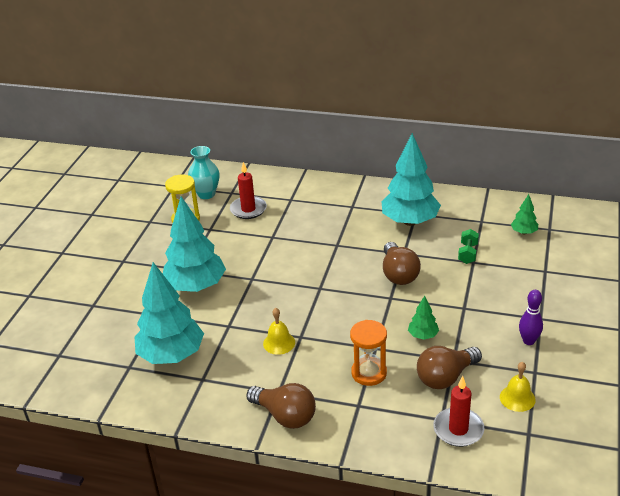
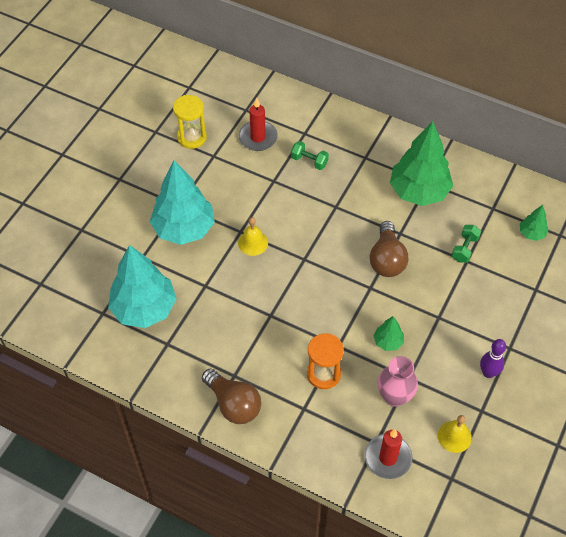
camera: 10 degrees right, 20 degrees up
(206, 194) = (220, 106): turquoise vase -> none
(279, 343) = (248, 318): yellow bell -> yellow bell (253, 243)
(301, 217) = (309, 161): none -> green dumbbell
(410, 221) = (419, 192): turquoise tree -> green tree
(445, 377) = (394, 396): brown light bulb -> pink vase

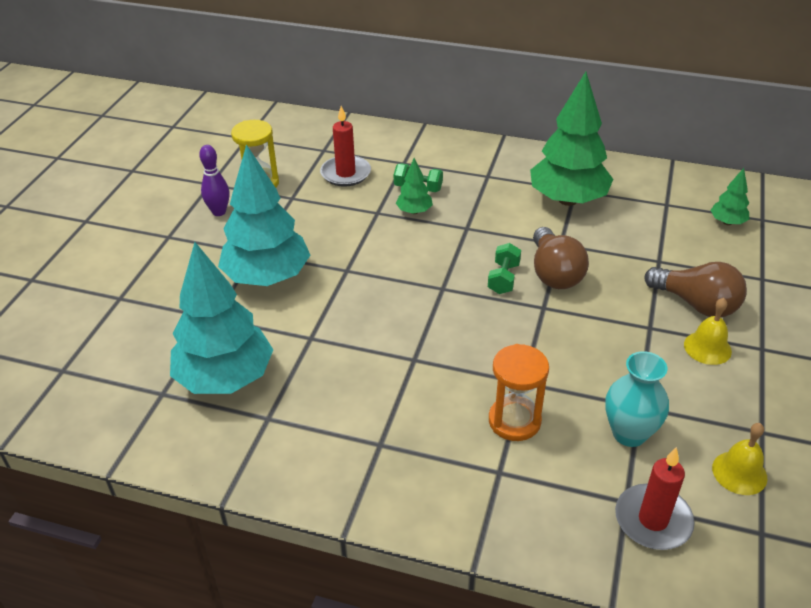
camera: 10 degrees left, 15 degrees down
(233, 404) = (389, 483): brown light bulb -> brown light bulb (696, 304)
(253, 243) = (367, 280): yellow bell -> yellow bell (707, 348)
(388, 342) = (592, 366): green tree -> green tree (414, 211)
(394, 396) = (629, 433): pink vase -> turquoise vase
(464, 249) = (650, 249): green dumbbell -> green dumbbell (503, 279)
(488, 373) = (748, 382): purple bowling pin -> purple bowling pin (219, 212)

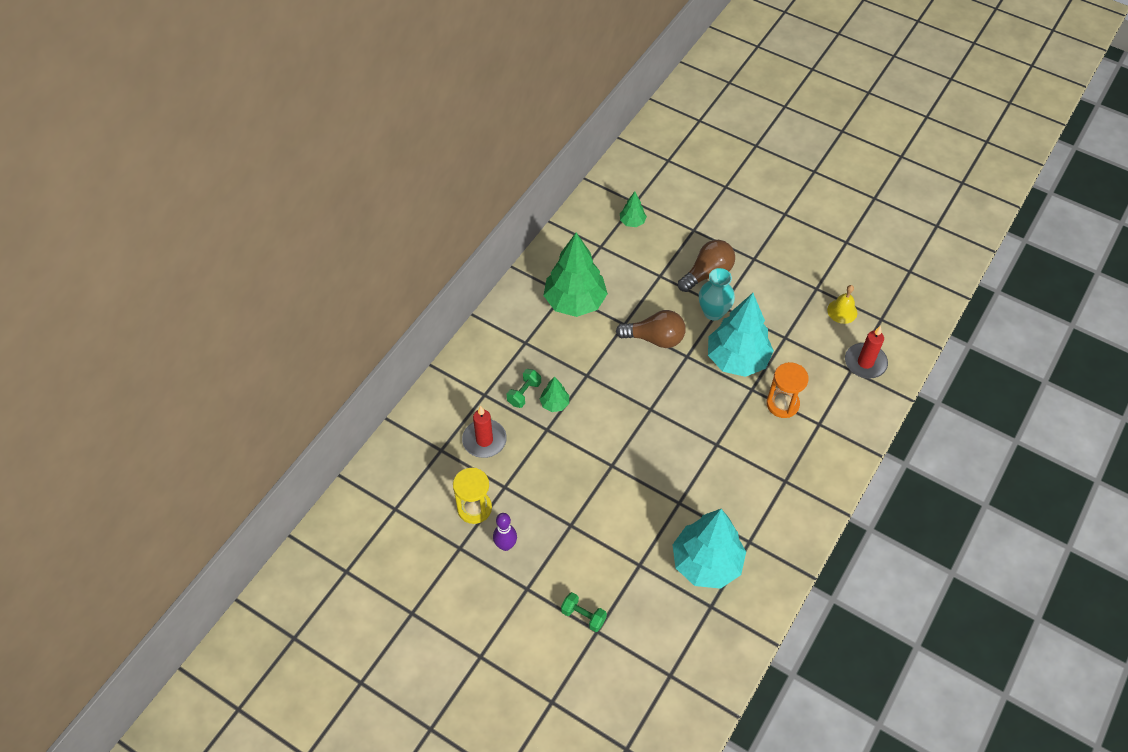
camera: 75 degrees left, 15 degrees up
(267, 277) = (604, 521): turquoise tree -> turquoise tree (737, 359)
(503, 279) = (651, 370): green dumbbell -> green dumbbell (583, 616)
(629, 433) = (804, 350): turquoise vase -> turquoise vase (713, 312)
(707, 348) = (746, 284): yellow bell -> none

